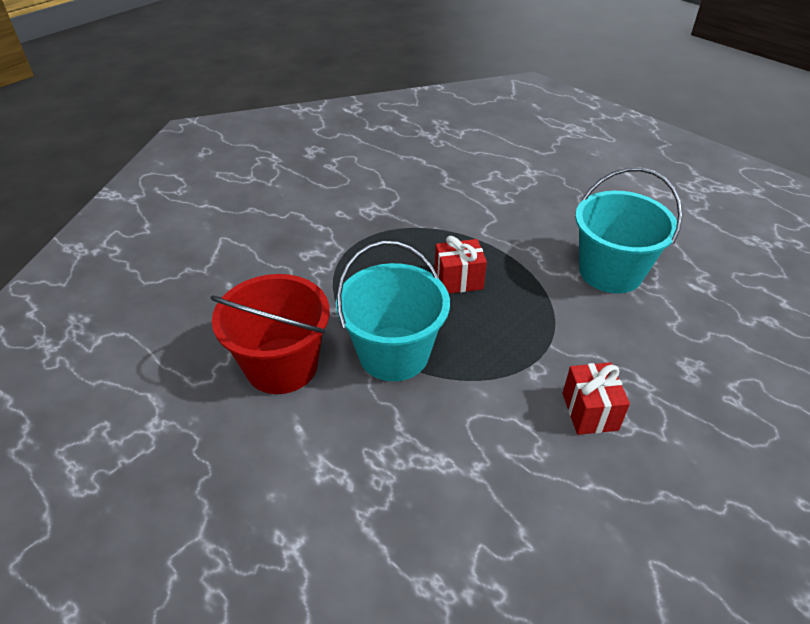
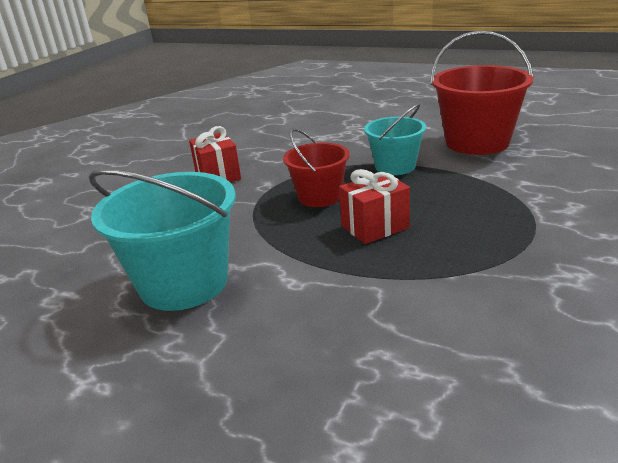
camera: 165 degrees right, 15 degrees down
(394, 353) = (395, 166): turquoise bucket -> turquoise bucket, size x0.61
(487, 332) = (319, 197): none -> red bucket

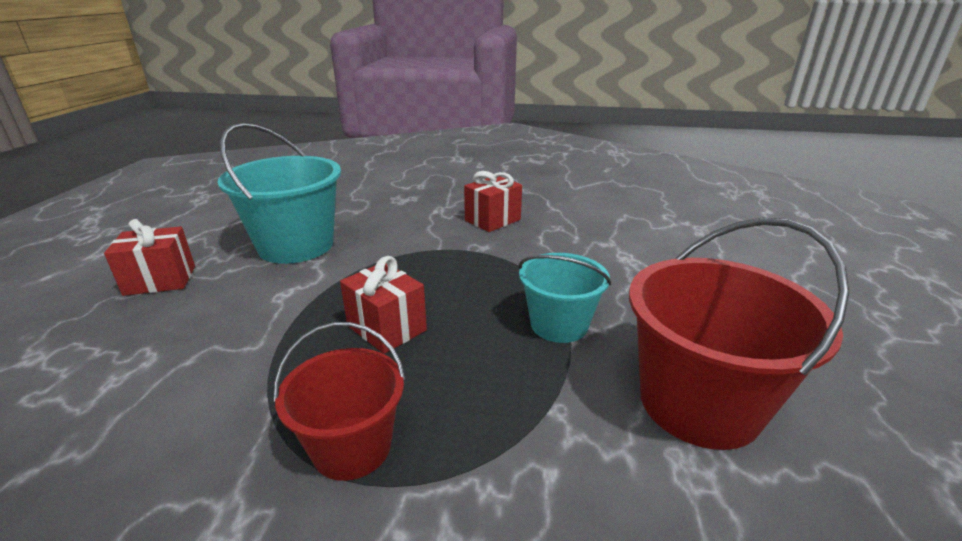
camera: 70 degrees right, 0 degrees up
(203, 382) = (160, 280): none -> red gift
(319, 197) = (457, 282): red bucket -> red bucket (352, 447)

